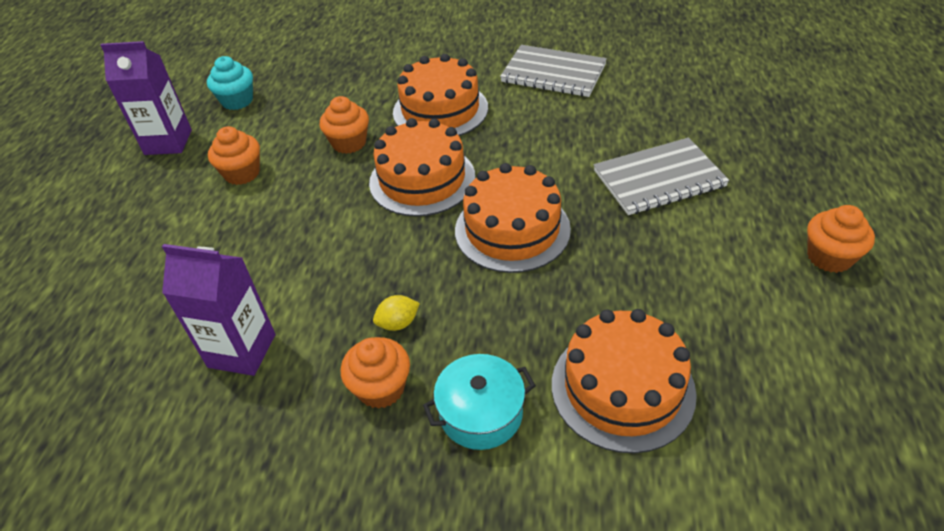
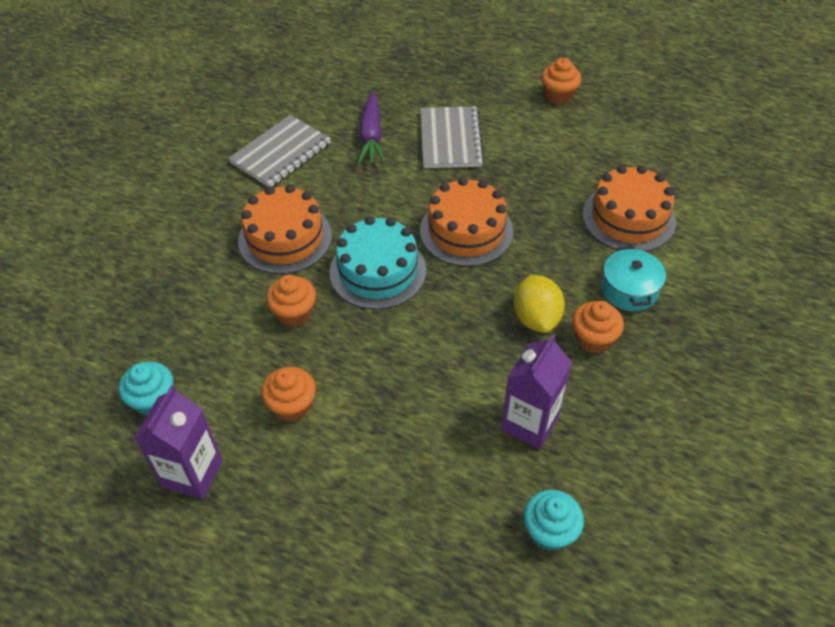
camera: 75 degrees left, 5 degrees up
(101, 399) = (549, 531): none -> turquoise cupcake
(398, 323) = (536, 318): yellow lemon -> yellow lemon, size x1.83
(422, 179) = (378, 271): orange cake -> turquoise cake
(620, 120) = (371, 136): none -> purple carrot

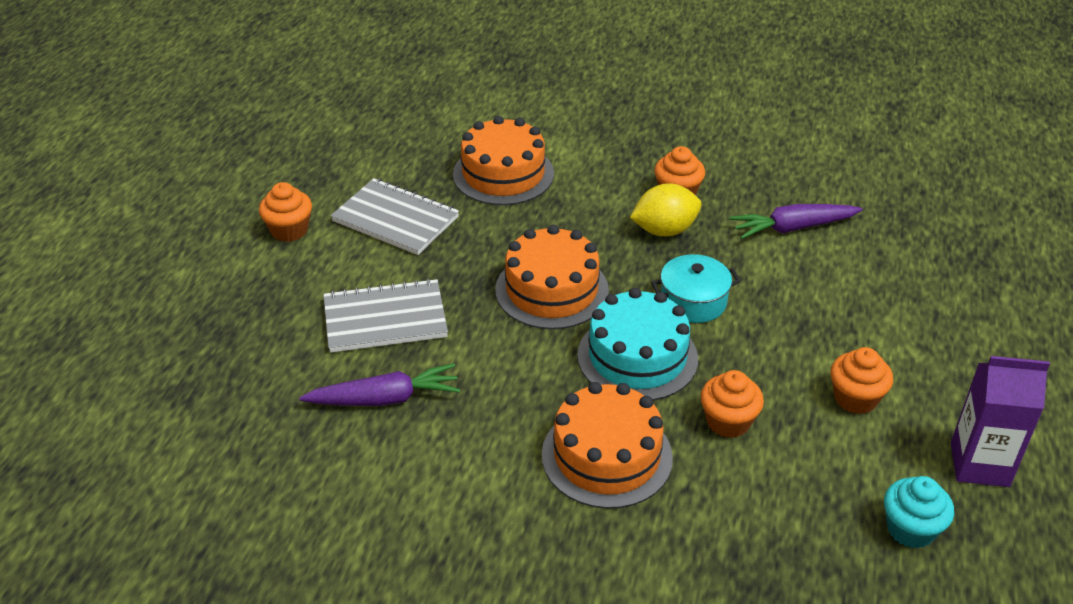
camera: 100 degrees left, 10 degrees down
(281, 153) = (434, 496): grey notebook -> grey notebook (395, 219)
(529, 423) = (793, 228): purple carton -> purple carrot
(549, 531) = (894, 212): turquoise cupcake -> none
(629, 290) = (606, 173): turquoise pot -> turquoise pot (693, 301)

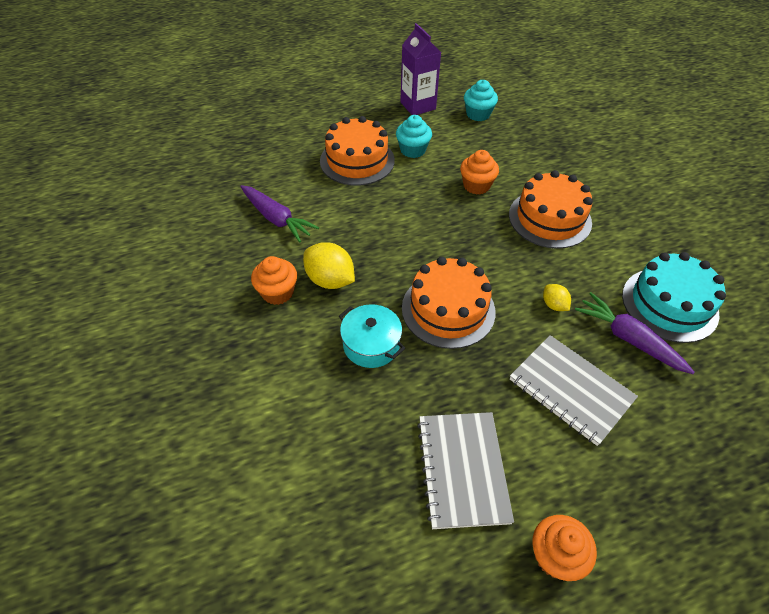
camera: 125 degrees left, 10 degrees up
(480, 370) = (554, 305): none -> yellow lemon
(503, 174) = (333, 425): orange cake -> orange cake (357, 160)
(637, 357) = (466, 239): turquoise cake -> turquoise cake (669, 304)
(693, 301) = (393, 235): turquoise pot -> turquoise pot (371, 344)
(855, 398) = (413, 150): orange cupcake -> turquoise cupcake

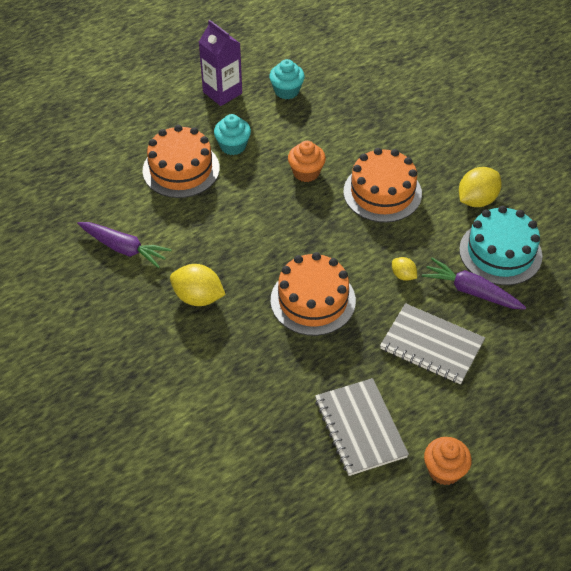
camera: 15 degrees left, 0 degrees up
(277, 292) = (154, 320): orange cupcake -> none
(371, 344) = (255, 347): turquoise pot -> none
(650, 245) = (477, 200): none -> yellow lemon

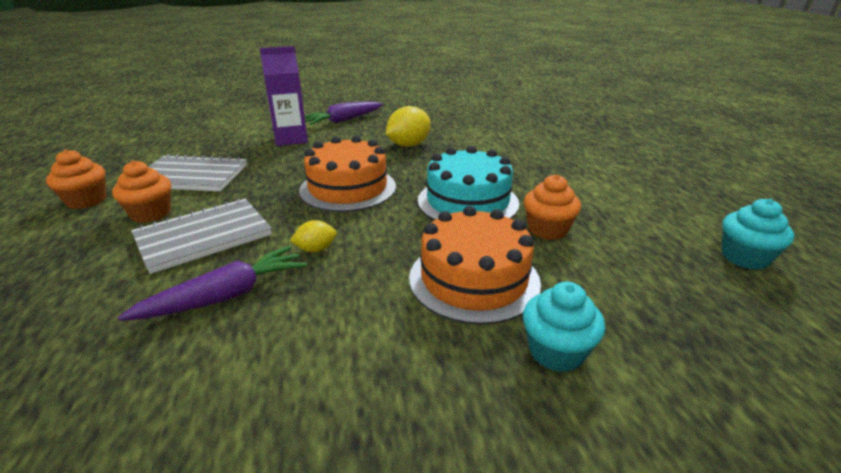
camera: 115 degrees right, 20 degrees down
(124, 248) = (489, 130): purple carrot -> purple carrot (343, 120)
(181, 169) = (583, 164): orange cake -> none
(222, 92) = (731, 208): purple carton -> purple carton (291, 139)
(233, 146) = (616, 195): turquoise cupcake -> turquoise cupcake (556, 351)
(429, 404) = (151, 213): none -> orange cupcake
(477, 200) = (385, 386): yellow lemon -> none
(500, 252) = (248, 361): turquoise cake -> turquoise cake (467, 201)

